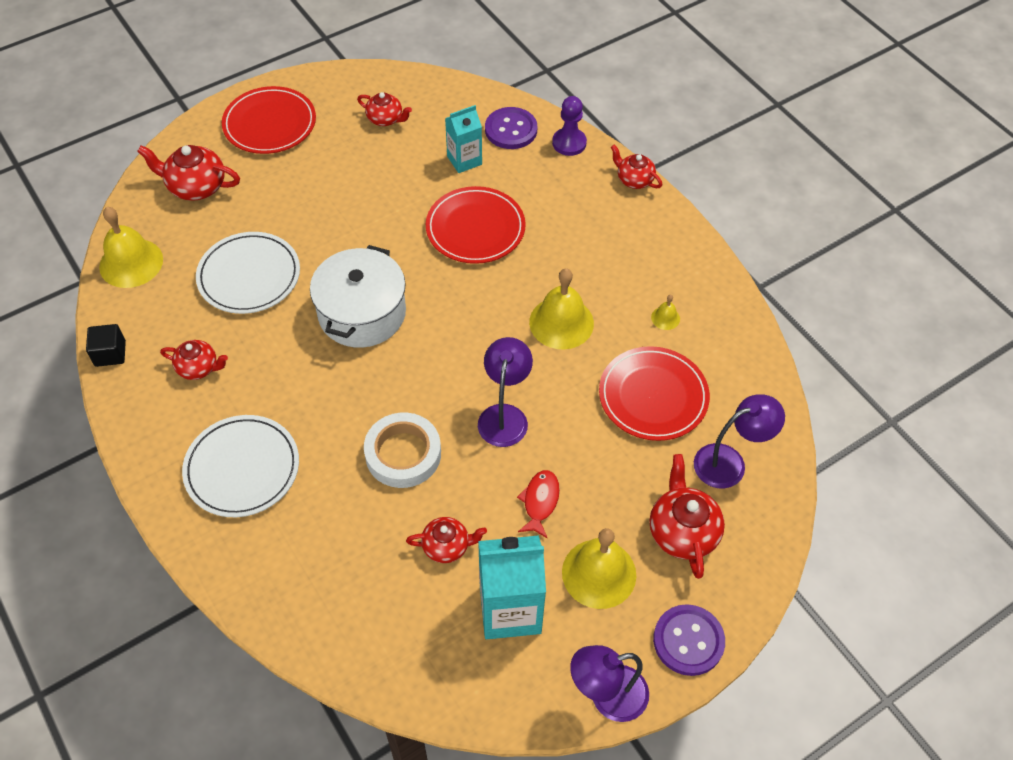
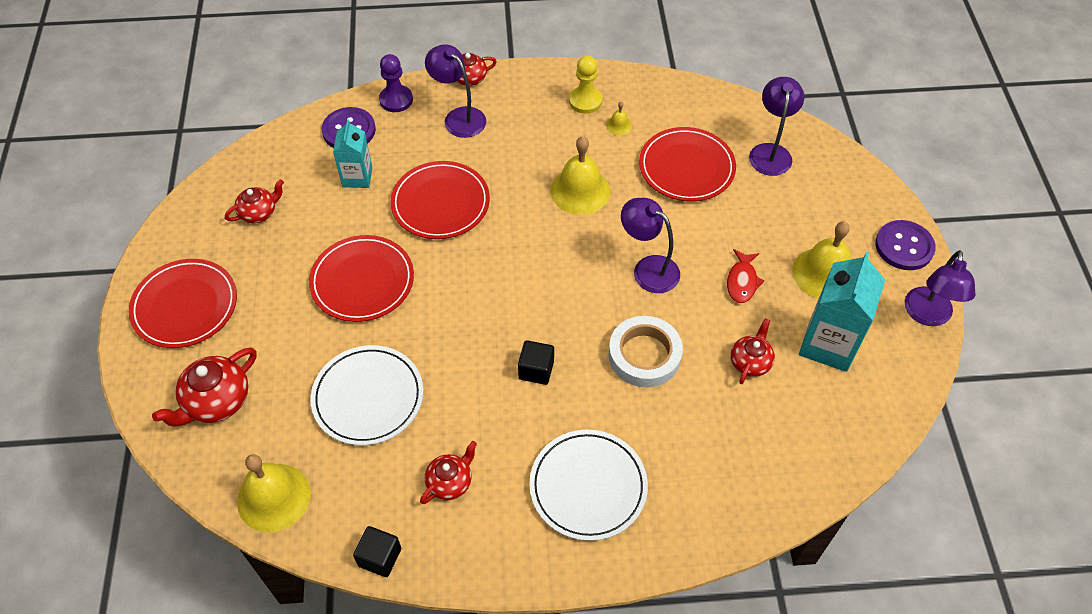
camera: 60 degrees left, 0 degrees up
(340, 378) = (536, 370): none -> black cube
(359, 217) = (362, 281): none -> red plate
(362, 313) = (475, 324): white pot -> none
(540, 502) = (742, 281): red fish -> red fish turned 120 degrees counterclockwise
(582, 194) = (459, 117): none -> purple lamp
(676, 278) = (585, 101): none -> yellow pawn
(682, 531) = (814, 207): red teapot -> none

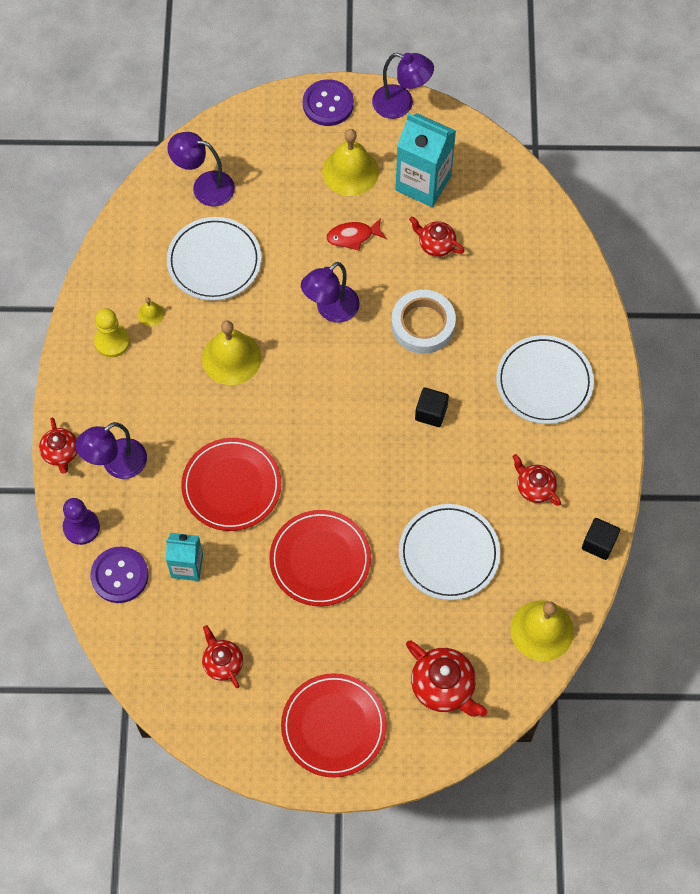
camera: 85 degrees left, 10 degrees up
(686, 167) = (214, 261): red plate -> white plate
(742, 281) = (353, 236): red fish -> red fish turned 150 degrees clockwise

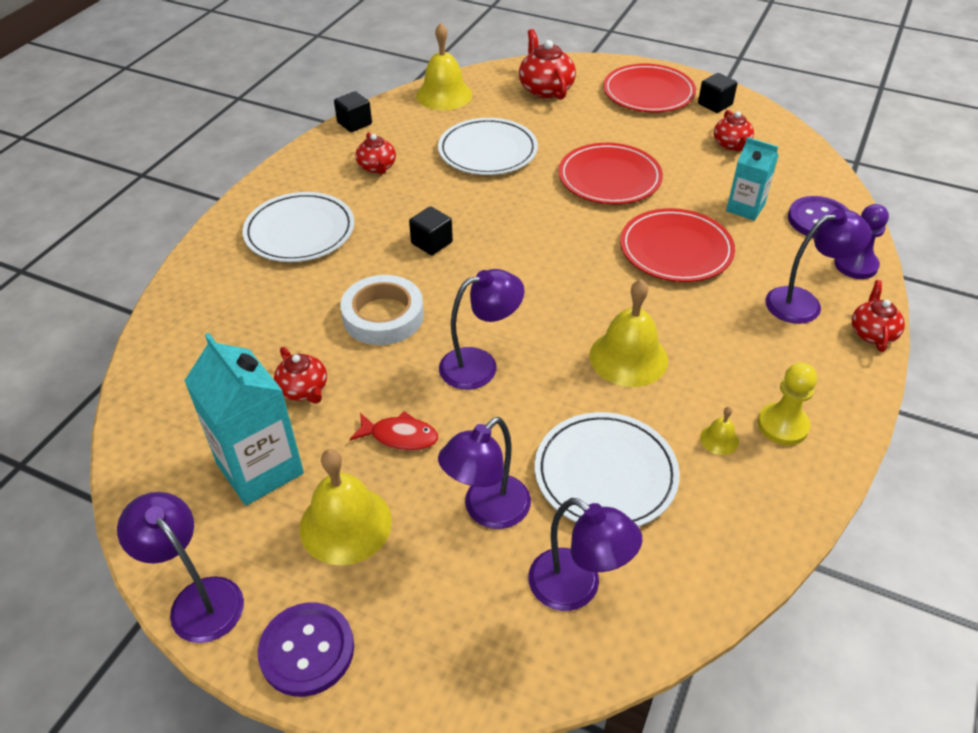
camera: 155 degrees left, 20 degrees down
(257, 733) = (715, 104): none -> black cube
(274, 210) = (487, 511): none -> purple lamp

